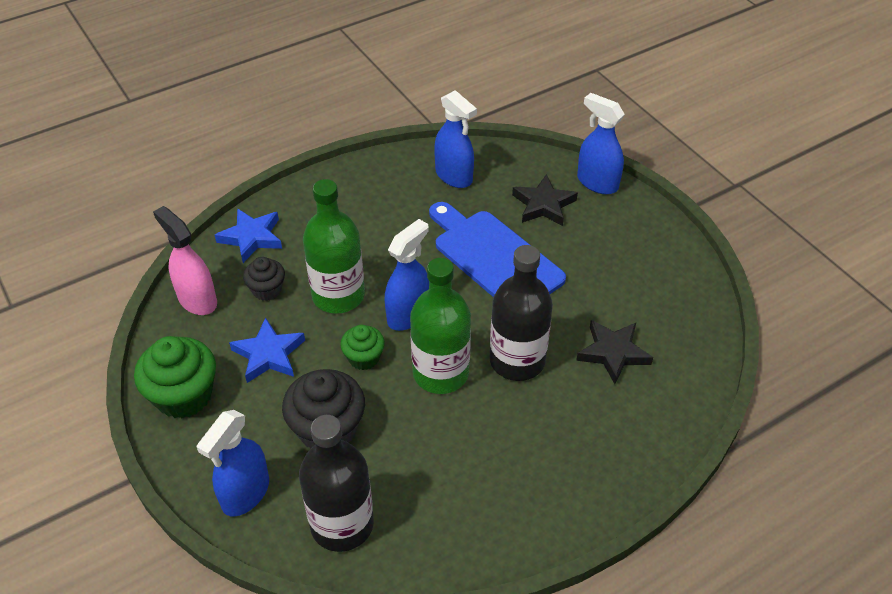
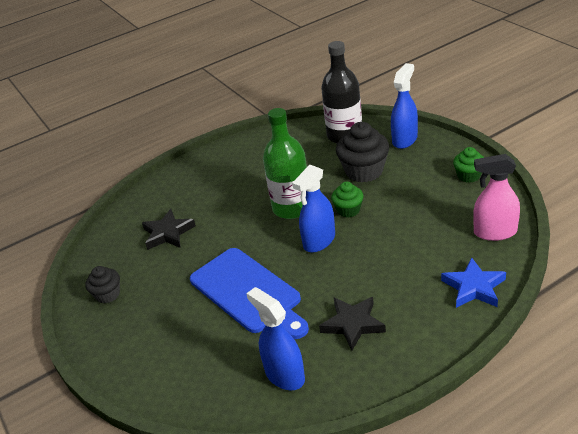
camera: 175 degrees left, 10 degrees down
(184, 395) = (468, 176): green cupcake -> green cupcake, size x0.57
(197, 300) = (494, 232): pink spray bottle -> pink spray bottle turned 135 degrees clockwise
(267, 290) = (440, 246): black cupcake -> black cupcake (108, 294)
(269, 354) = (419, 204): blue star -> none
(338, 295) = (378, 248): green bottle -> none
(517, 360) = (237, 221): black bottle -> none
(543, 205) = (195, 349): black star -> black star (353, 324)
(597, 183) = (135, 381): blue spray bottle -> none

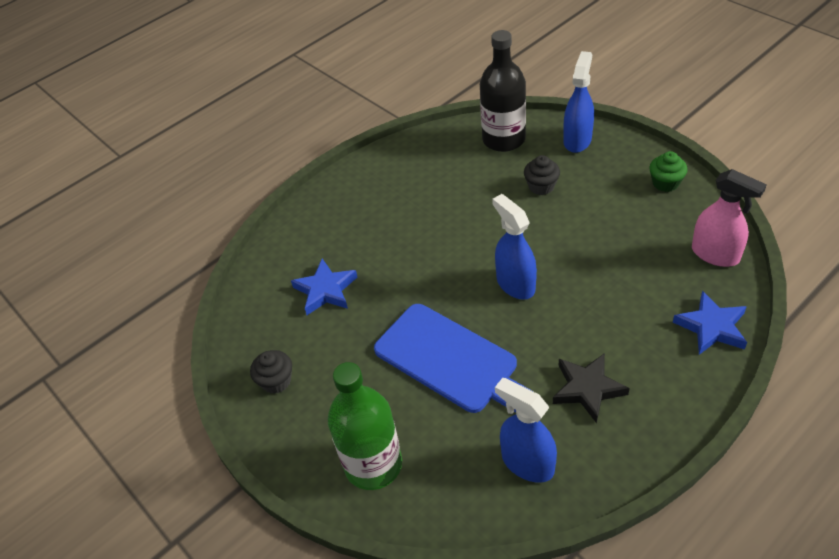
camera: 10 degrees left, 10 degrees up
(168, 233) = (325, 290): black star -> blue star
(292, 208) = (469, 242): green bottle -> green bottle (373, 465)
(319, 241) = (515, 284): blue spray bottle -> blue spray bottle turned 120 degrees clockwise
(348, 210) = (538, 240): green cupcake -> none
(364, 171) = (541, 186): black cupcake -> black cupcake, size x0.57
(494, 232) = (715, 254): pink spray bottle -> pink spray bottle turned 135 degrees counterclockwise

